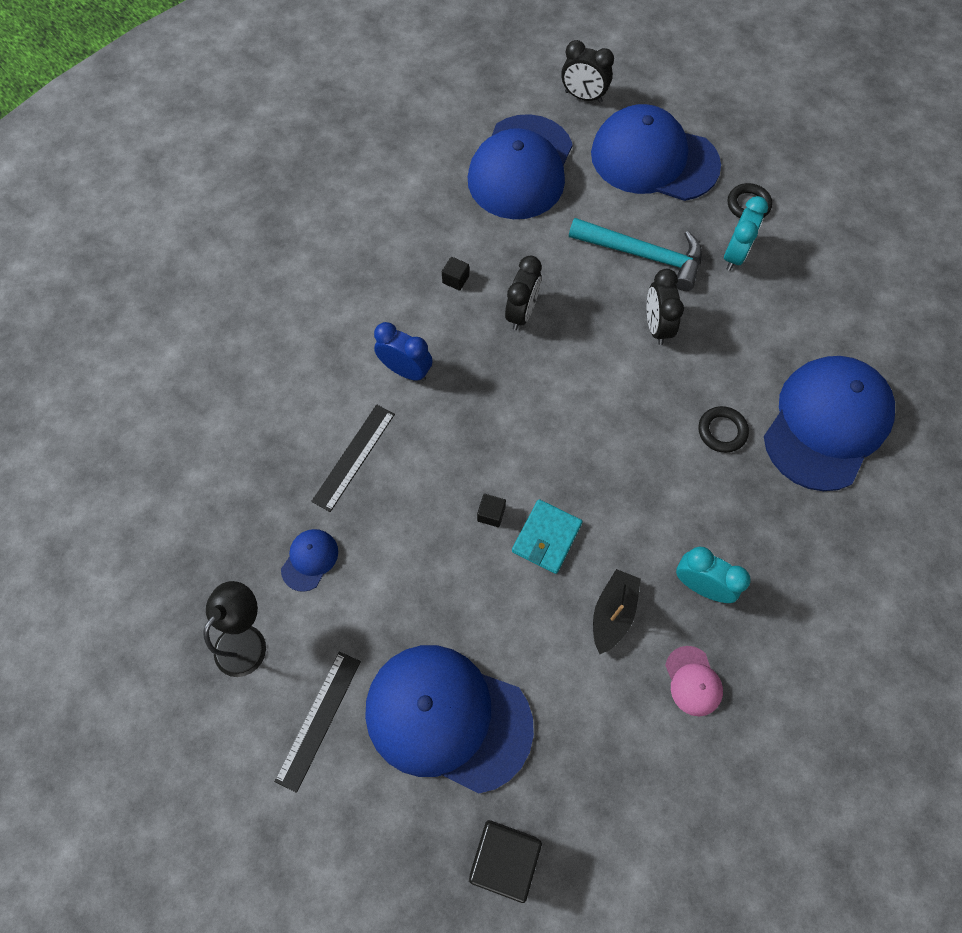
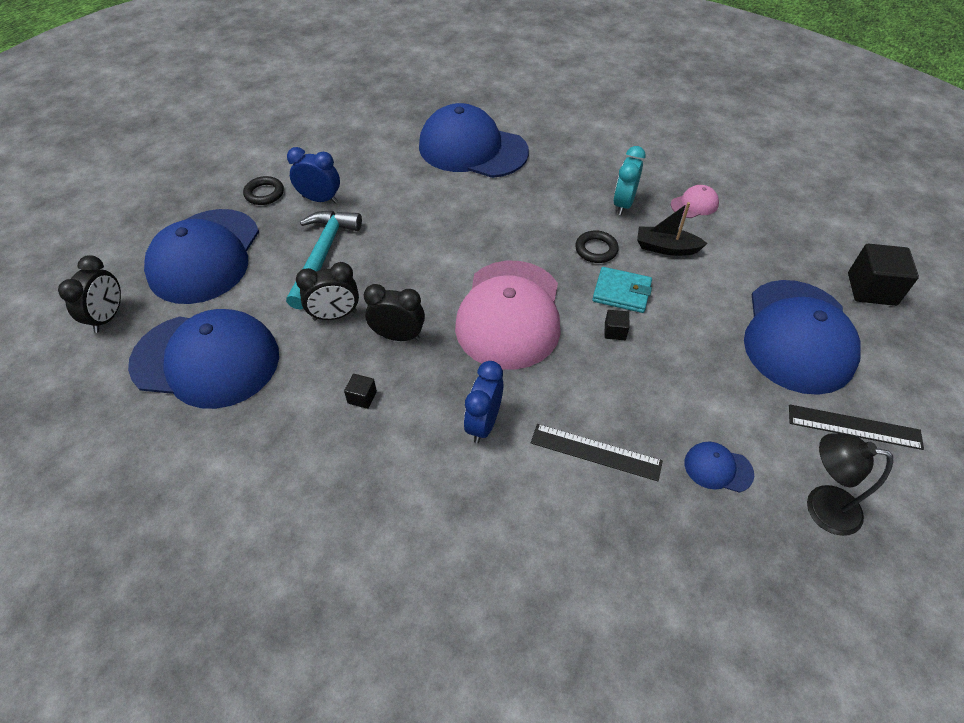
camera: 100 degrees left, 15 degrees down
(533, 416) = (510, 314): none -> pink cap
(656, 326) = (400, 241): black clock -> black clock (335, 315)
(722, 431) = (493, 199): black ring -> black ring (596, 249)
(734, 255) = (320, 199): turquoise clock -> blue clock

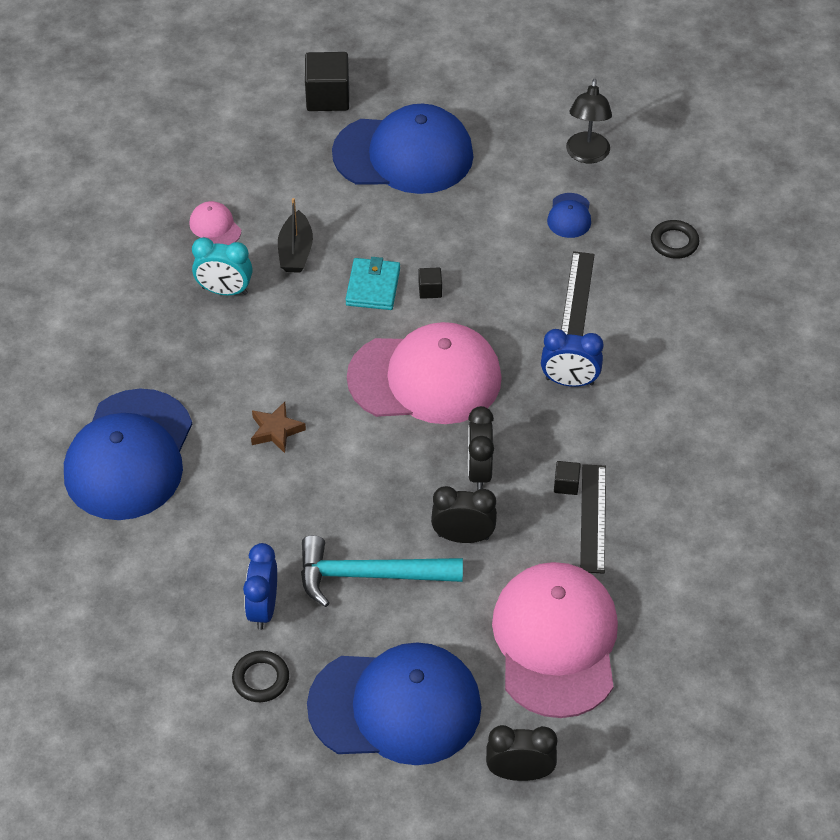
camera: 100 degrees left, 0 degrees up
(206, 360) = (556, 642): blue cap -> pink cap
(335, 315) = (463, 537): black clock -> black clock turned 60 degrees counterclockwise
(475, 219) = (276, 430): none -> brown star
(596, 249) = (309, 311): black ring -> black ring (674, 242)
(854, 427) = (502, 127): black ruler -> black ruler (593, 518)

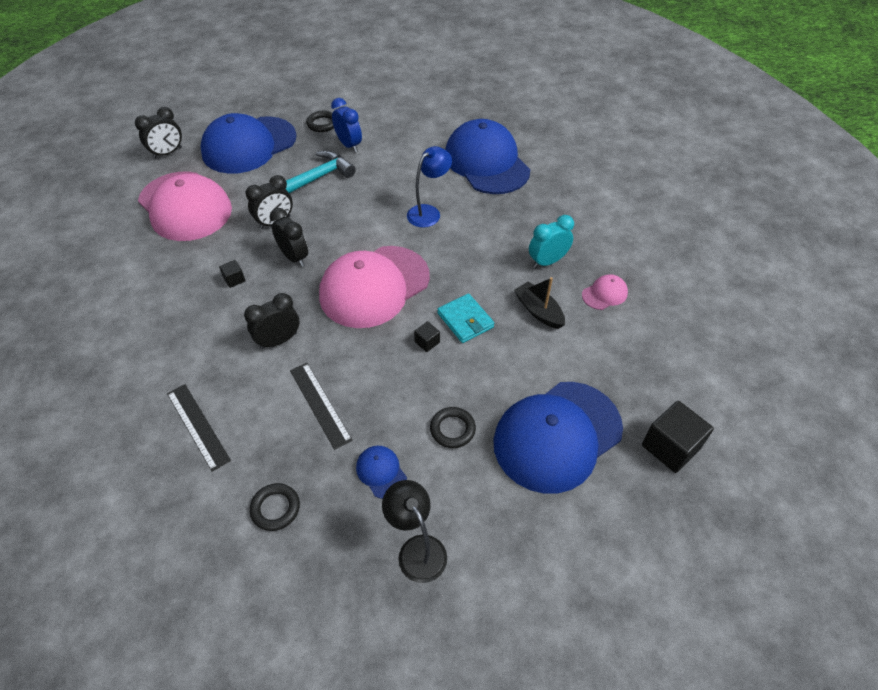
camera: 140 degrees right, 0 degrees up
(215, 227) = (604, 294): pink cap -> pink cap turned 45 degrees counterclockwise
(276, 430) = (428, 212): brown star -> blue lamp
(482, 209) = (452, 429): none -> black ring
(569, 381) = (279, 340): blue clock -> black clock
(593, 518) = (204, 271): black ruler -> black ruler (197, 426)

